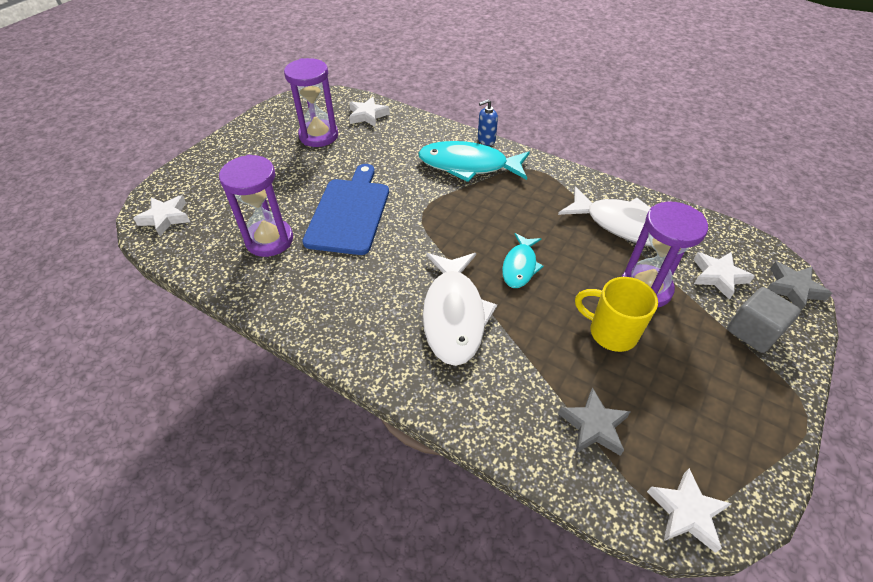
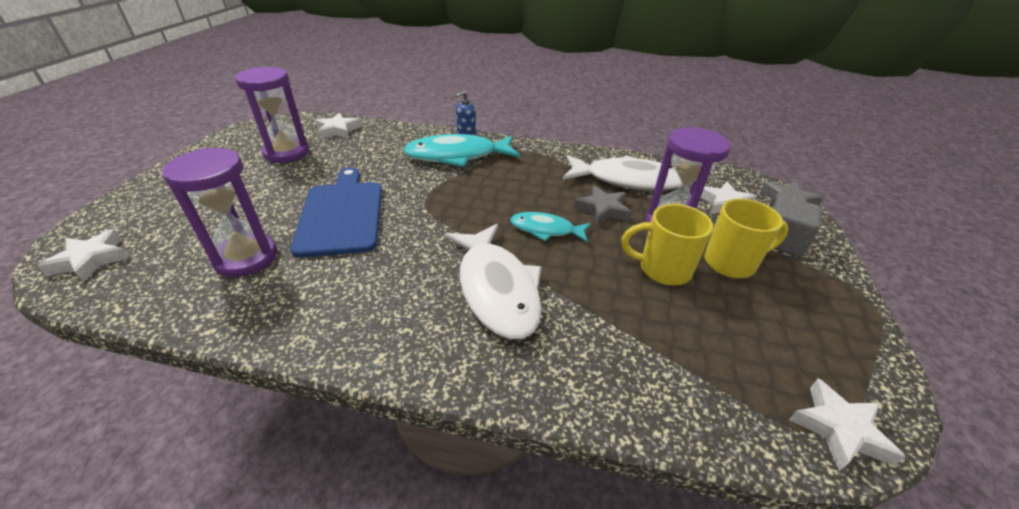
camera: 20 degrees left, 10 degrees down
(520, 266) = (545, 230): turquoise fish -> turquoise fish turned 105 degrees clockwise
(593, 426) = (697, 365): grey star -> grey star (602, 210)
(684, 342) = (731, 263): none -> yellow mug

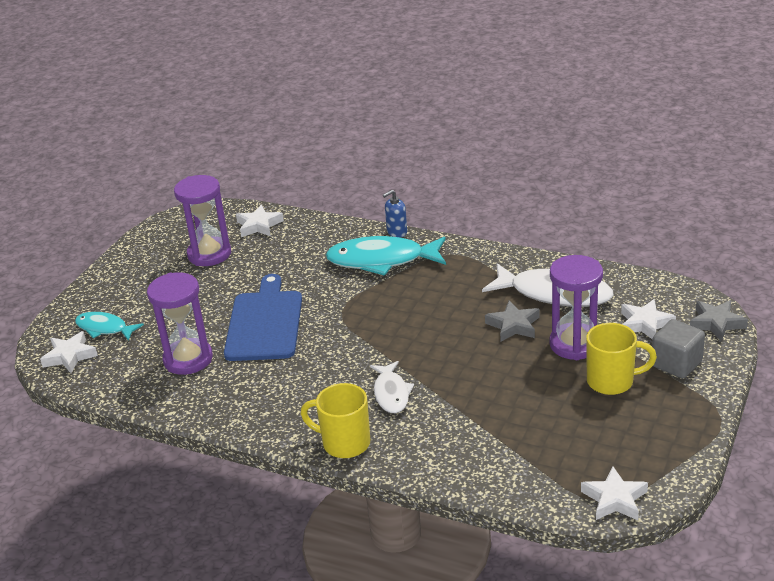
camera: 15 degrees right, 5 degrees down
(497, 289) = (391, 393): white fish -> white fish, size x0.57
(545, 230) = (450, 344): turquoise fish -> turquoise fish (104, 328)
(662, 269) = (543, 384): yellow mug -> yellow mug (344, 443)

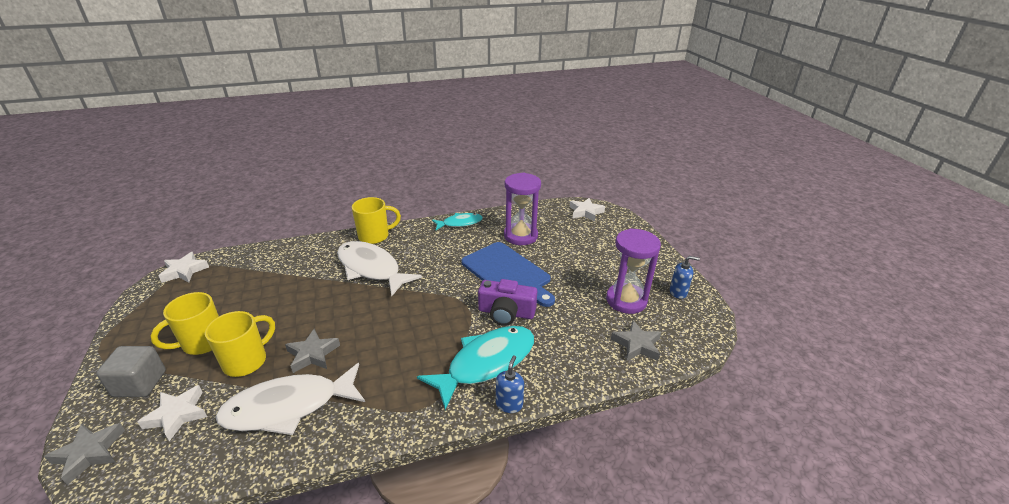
camera: 135 degrees right, 0 degrees up
(104, 328) = (596, 230): turquoise fish -> turquoise fish (460, 223)
(159, 241) = (678, 292): none -> blue soap dispenser
(259, 225) = (637, 345): white star -> grey star
(318, 288) = (506, 313): none -> purple camera
(391, 393) = (371, 269): white fish -> white fish, size x1.76
(574, 344) = (247, 361): purple hourglass -> yellow mug

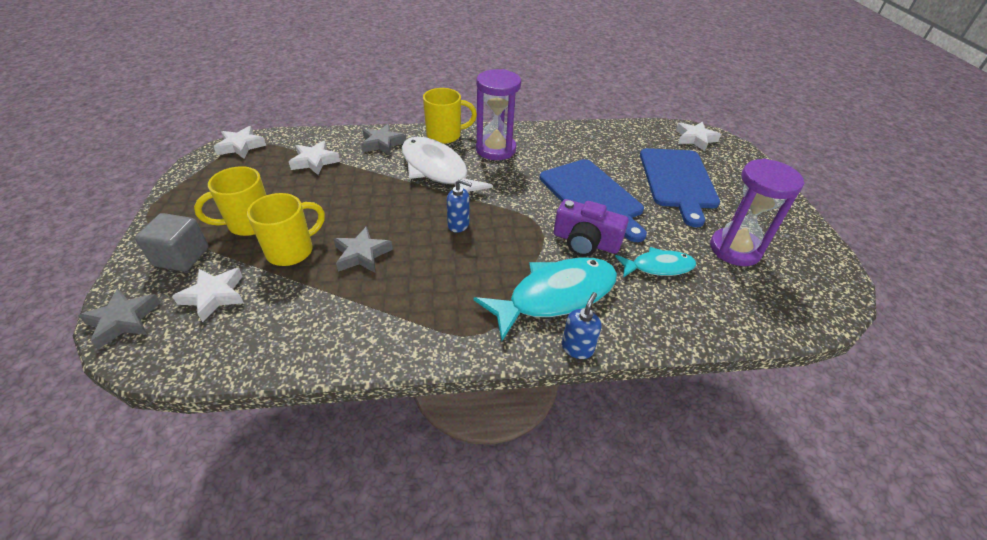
camera: 10 degrees right, 10 degrees up
(258, 276) = (315, 161): none -> white star
(288, 407) = (329, 307): white fish -> none
(460, 223) = (543, 133): turquoise fish -> turquoise fish (658, 267)
(520, 236) = (612, 156): purple hourglass -> purple hourglass (495, 149)
(576, 250) = (678, 181): none -> blue cutting board
(637, 345) = (743, 304): grey star -> grey star (382, 143)
(678, 292) = (803, 249): blue soap dispenser -> blue soap dispenser (458, 225)

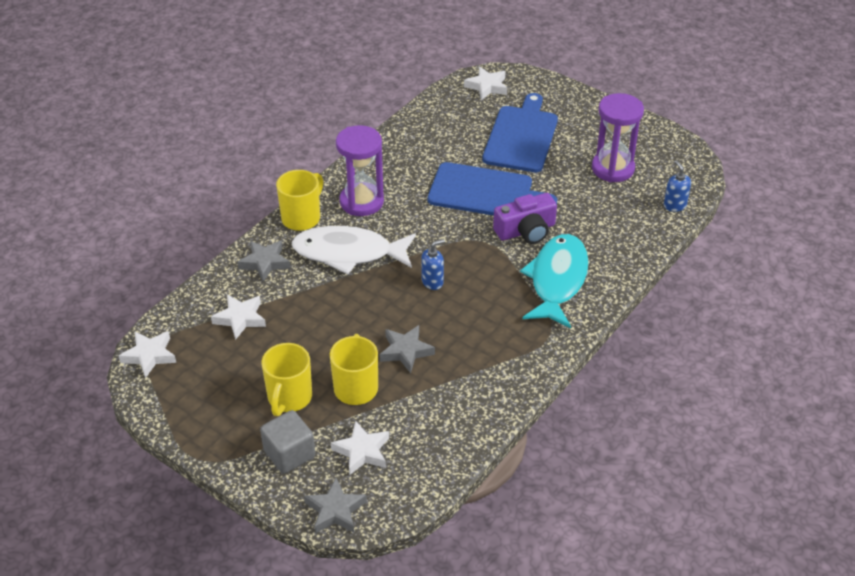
camera: 45 degrees left, 0 degrees up
(577, 348) = (607, 300): blue soap dispenser -> blue soap dispenser (674, 205)
(658, 267) = (587, 215): turquoise fish -> none
(678, 181) = (521, 136): blue cutting board -> blue cutting board turned 120 degrees counterclockwise

